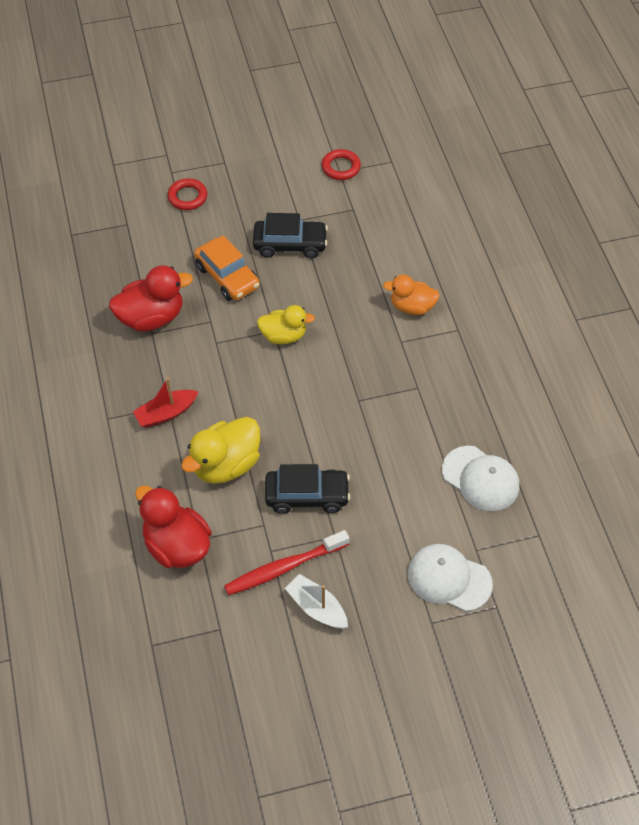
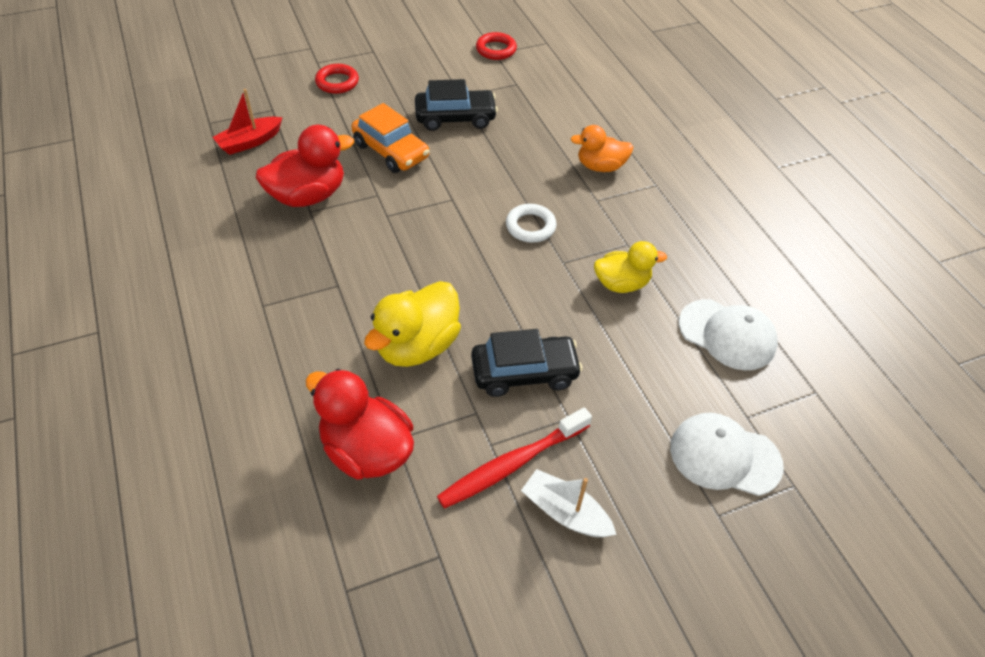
camera: 10 degrees left, 5 degrees down
(166, 413) = (336, 294): red boat -> red boat (250, 142)
(283, 336) = (464, 203): yellow duck -> yellow duck (621, 284)
(337, 363) = (530, 226): none -> white ring

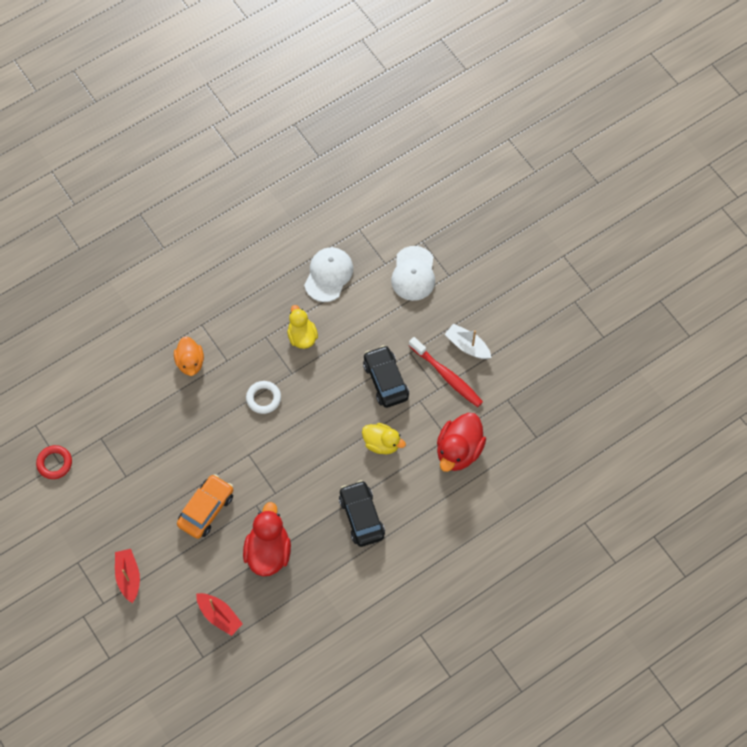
camera: 100 degrees left, 15 degrees up
(308, 196) = (268, 552): red duck -> red duck turned 45 degrees clockwise
(337, 82) = (128, 577): red ring -> red boat
(417, 346) = (382, 443): yellow duck -> yellow duck, size x0.66
(455, 118) = (156, 473): black car -> black car (361, 517)
(565, 512) = (467, 346): white boat -> white boat turned 105 degrees clockwise

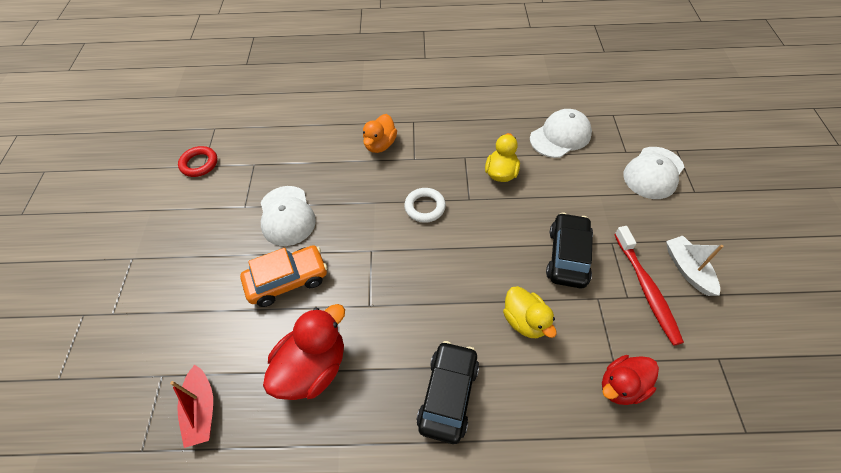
camera: 35 degrees right, 10 degrees down
(128, 577) = (159, 302): red boat -> none
(165, 464) = (287, 216): none -> white cap
(459, 451) = (621, 386): red duck -> red duck, size x0.66

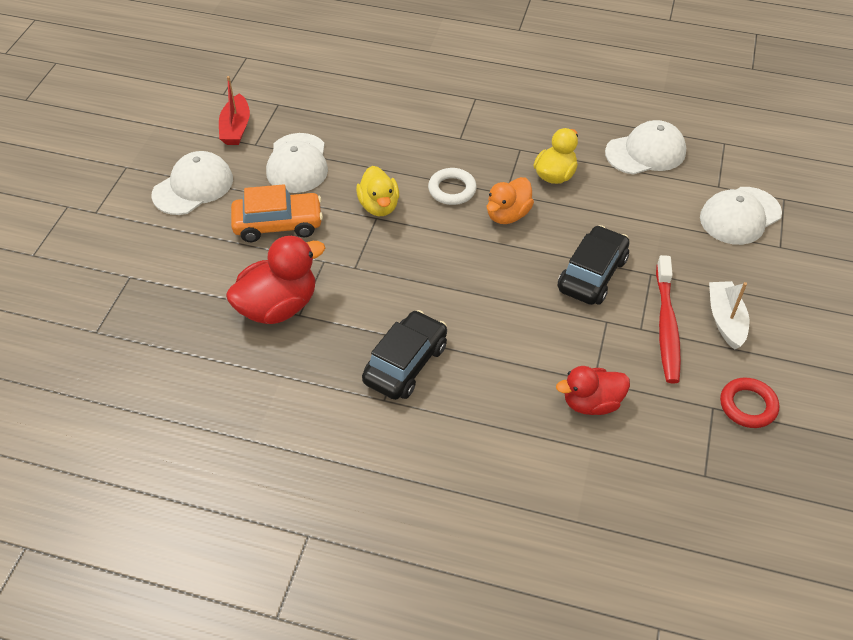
camera: 15 degrees right, 5 degrees down
(199, 164) = (219, 91): red ring -> red ring (748, 405)
(199, 262) = (193, 187): none -> white cap
(201, 410) = (160, 314): red boat -> red boat (236, 128)
(380, 145) = (426, 115): orange duck -> orange duck (507, 215)
(525, 321) = (515, 321): yellow duck -> yellow duck (379, 206)

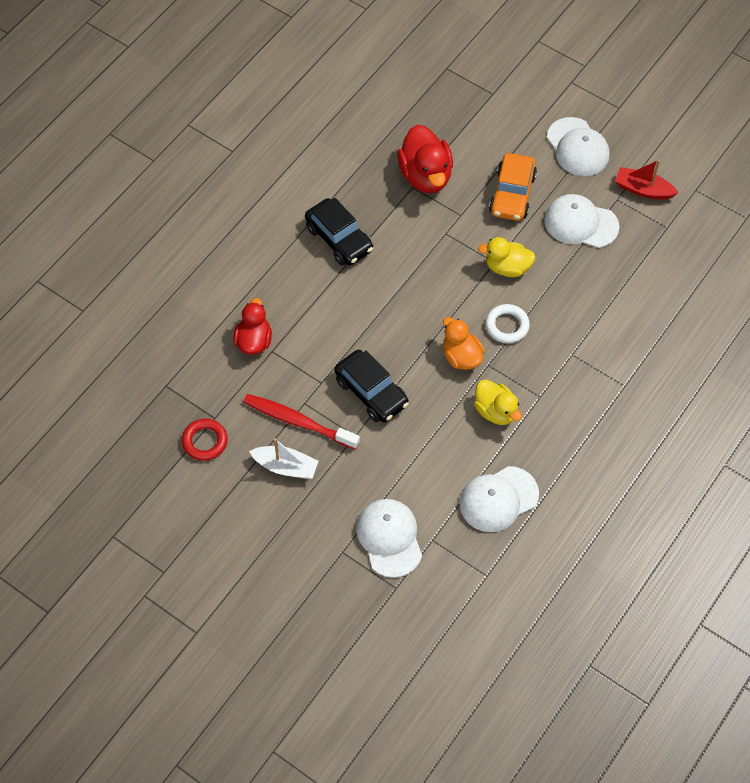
camera: 110 degrees right, 10 degrees up
(645, 152) = (498, 499): white cap -> white cap turned 60 degrees clockwise

